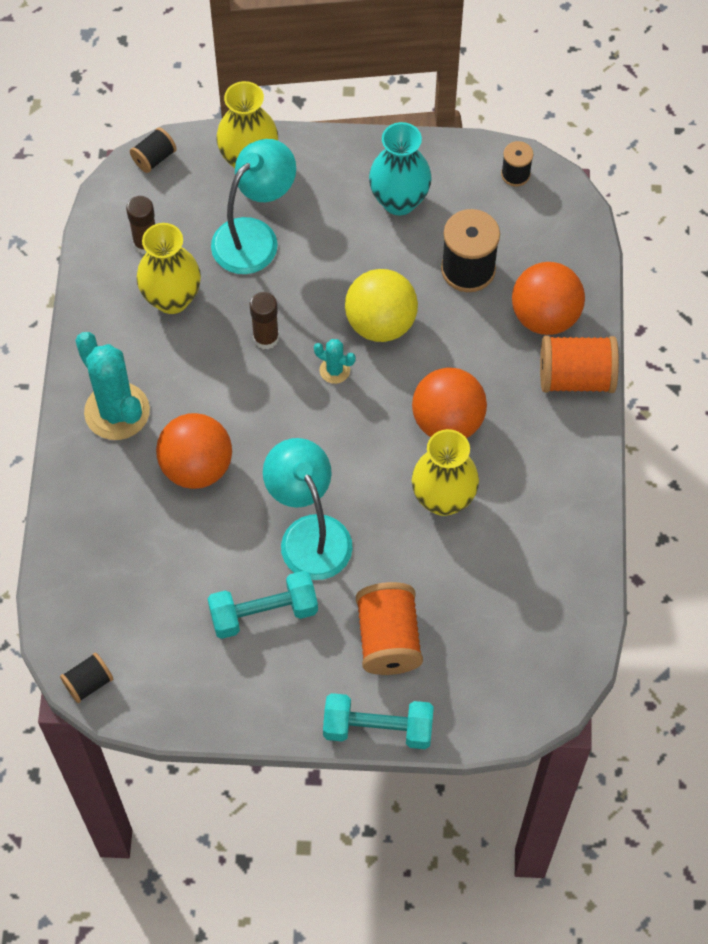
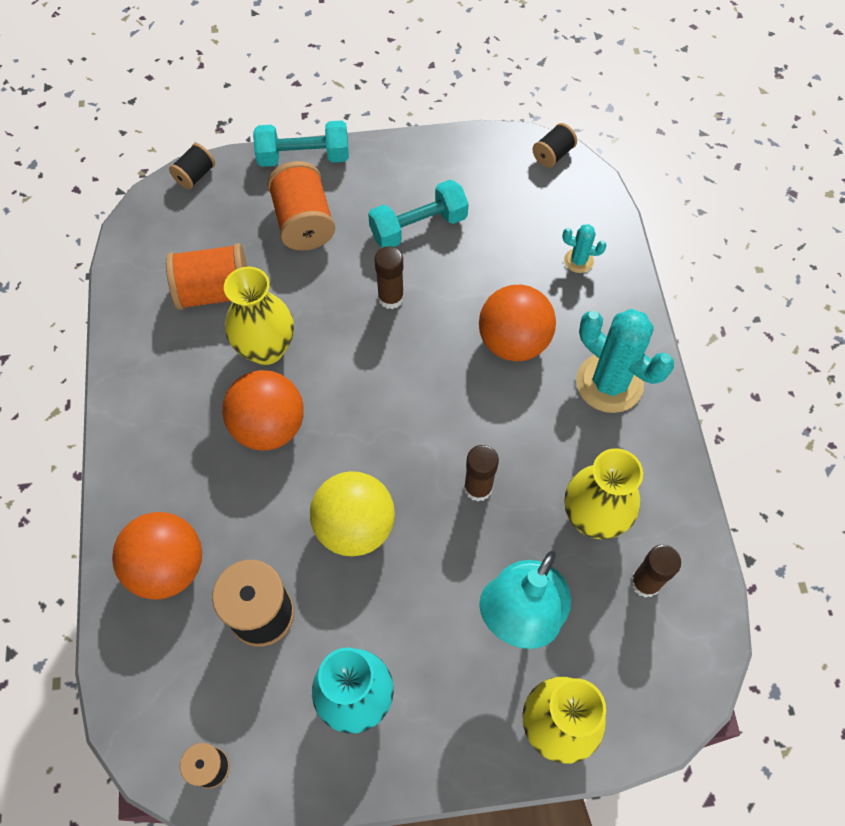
camera: 170 degrees right, 0 degrees up
(154, 158) = (676, 707): black spool -> black spool (195, 175)
(309, 534) = (391, 298): turquoise lamp -> brown glue stick
(334, 370) = (396, 463): turquoise cactus -> turquoise cactus (578, 261)
(576, 377) = (133, 498): orange spool -> orange spool (214, 292)

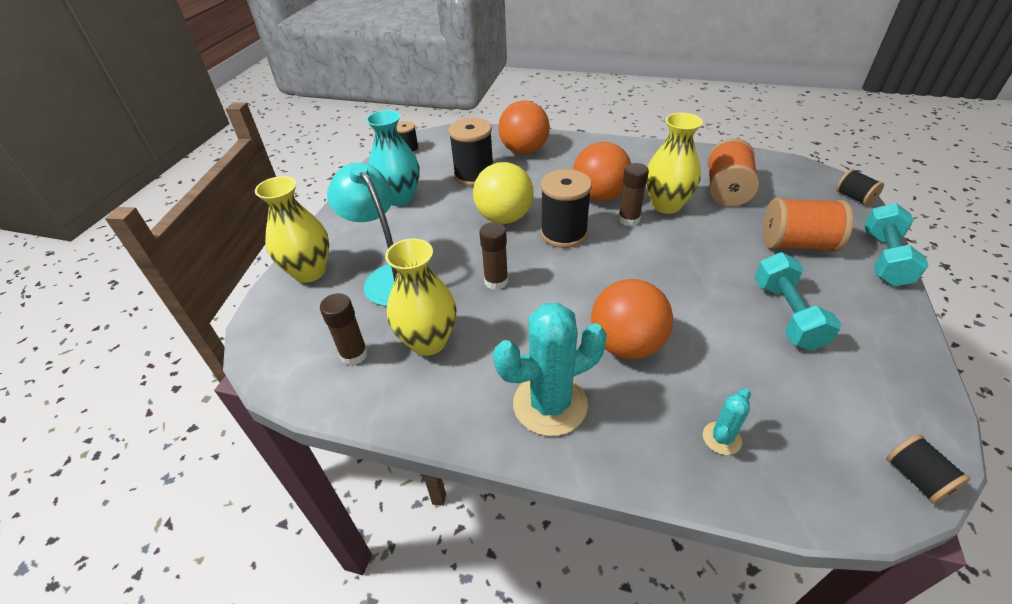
camera: 115 degrees right, 20 degrees down
(363, 445) = (563, 233): none -> black spool
(391, 298) = (700, 277): brown glue stick -> brown glue stick (629, 219)

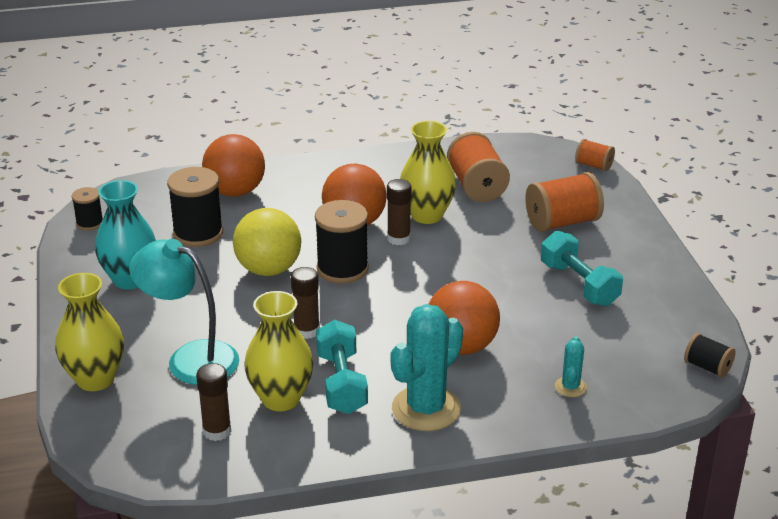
camera: 30 degrees left, 10 degrees down
(854, 197) = (593, 165): black spool -> orange spool
(884, 259) = (637, 216): turquoise dumbbell -> turquoise dumbbell (341, 383)

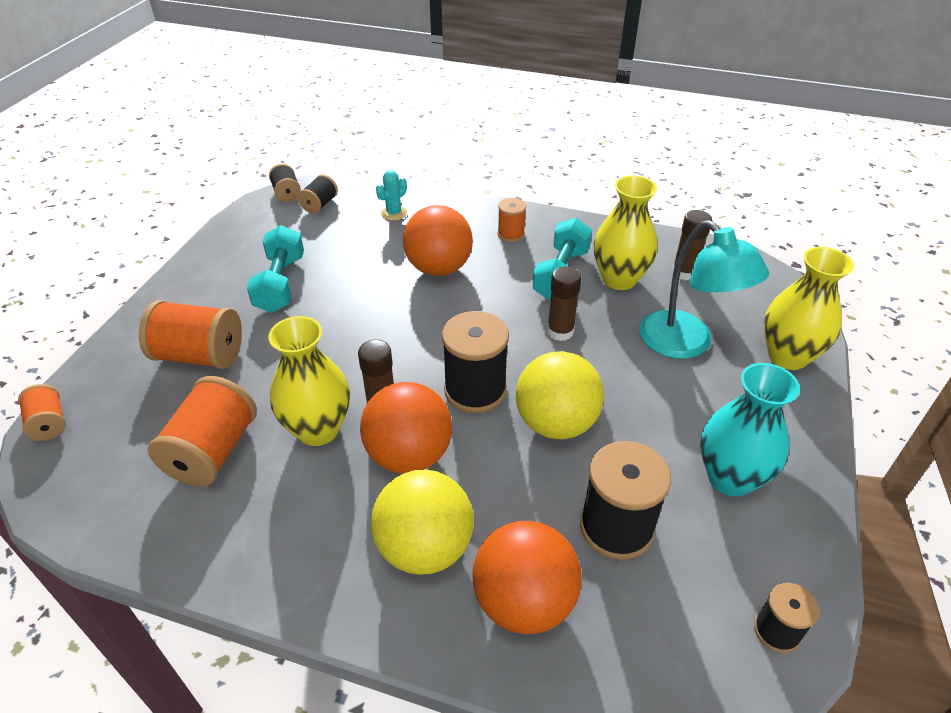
camera: 150 degrees left, 10 degrees up
(306, 192) = (425, 548): none -> yellow ball
(426, 409) = (511, 234): turquoise cactus -> orange spool
(656, 367) = (320, 205): none -> black spool

